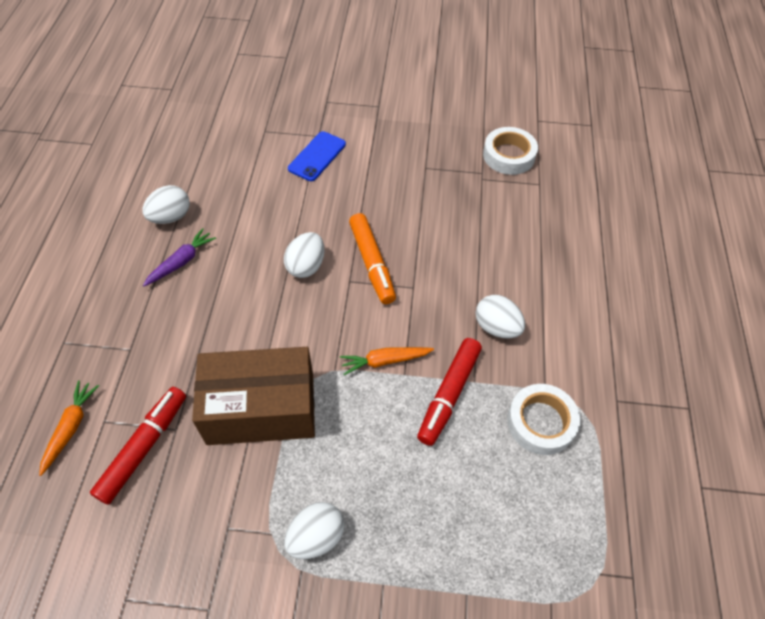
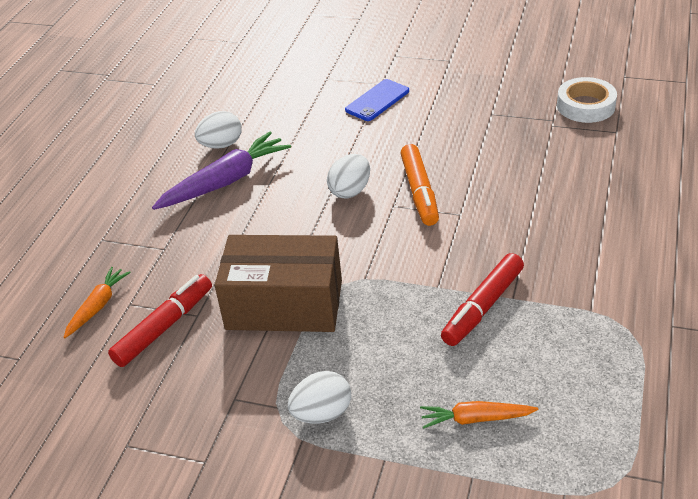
camera: 15 degrees right, 15 degrees down
(181, 262) = (225, 181): purple carrot -> purple carrot, size x1.77
(385, 361) = (419, 274): orange carrot -> orange carrot (475, 419)
(496, 327) = (545, 253): white egg -> none
(541, 422) = (581, 338): white tape -> none

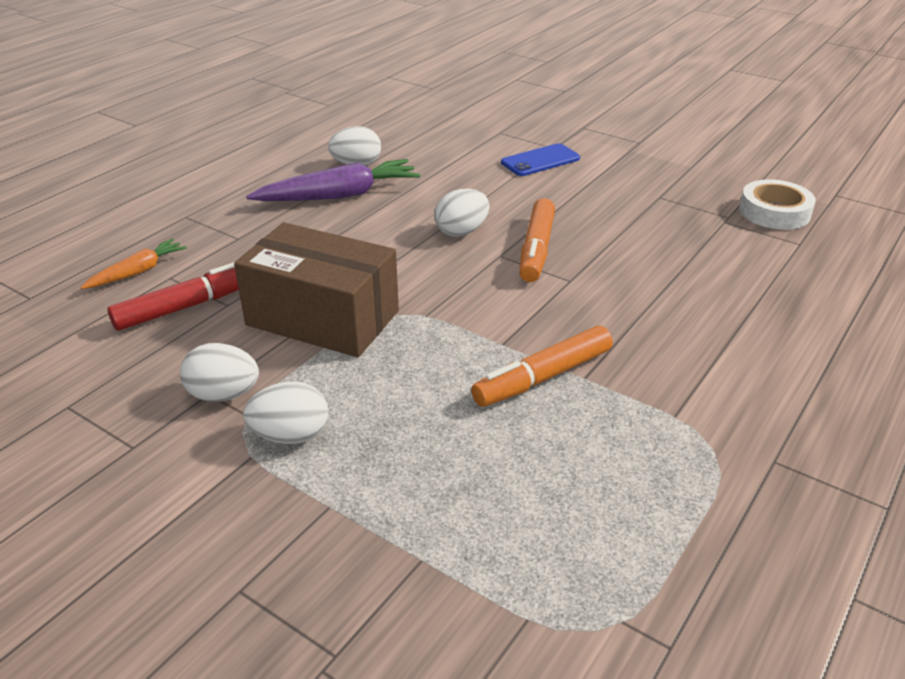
camera: 15 degrees right, 5 degrees down
(247, 396) = (223, 395): none -> white egg
(475, 419) = (464, 494): orange carrot -> none
(483, 307) = (543, 377): red marker -> orange marker

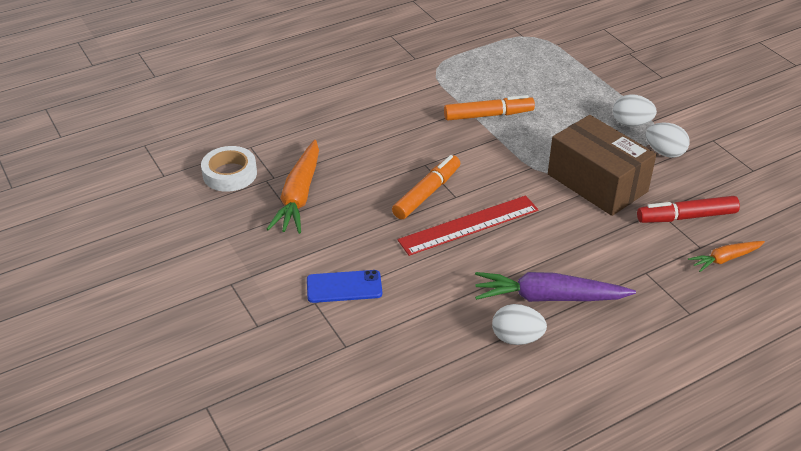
camera: 155 degrees left, 5 degrees up
(461, 231) = (469, 225): white egg -> red ruler
(673, 212) = (299, 196): none -> orange carrot

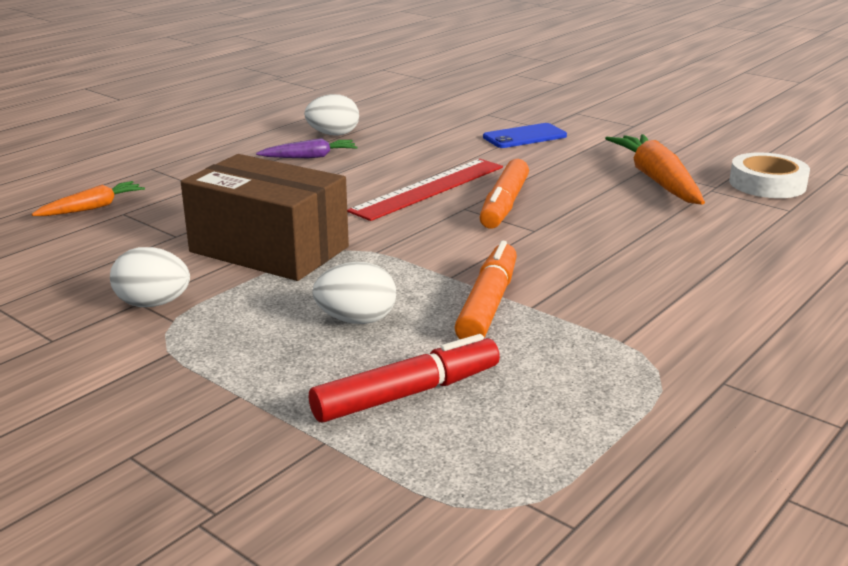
camera: 160 degrees right, 15 degrees down
(488, 115) = (487, 304): orange marker -> orange marker turned 135 degrees clockwise
(548, 297) = (310, 157): purple carrot -> purple carrot, size x0.56
(631, 123) = (213, 338): white egg -> white egg (356, 320)
(686, 217) = (134, 235): red marker -> red marker (406, 394)

